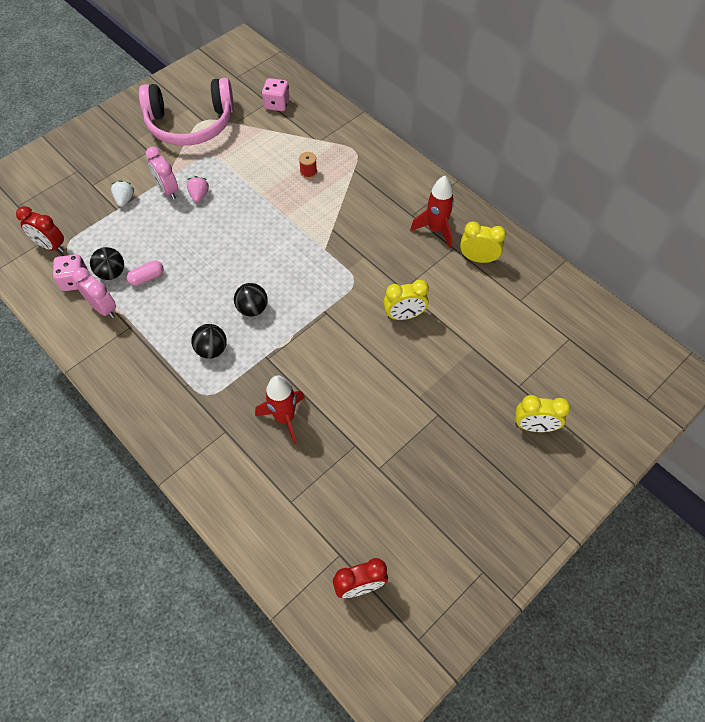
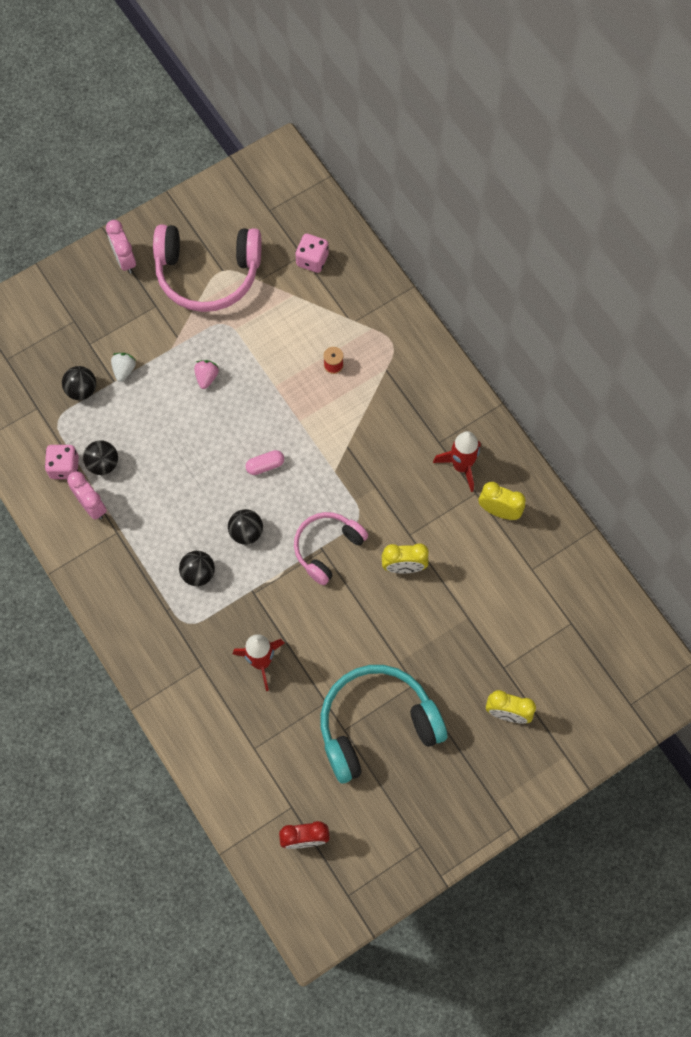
camera: 10 degrees right, 10 degrees up
(51, 246) = (40, 419): red clock -> none
(87, 219) = (82, 390): none -> black ball
(147, 277) = (140, 475): pink capsule -> pink capsule (265, 465)
(167, 190) = (172, 365): pink clock -> pink clock (125, 260)
(330, 310) = (327, 548): none -> pink headphones
(410, 458) = (376, 724): none -> turquoise headphones

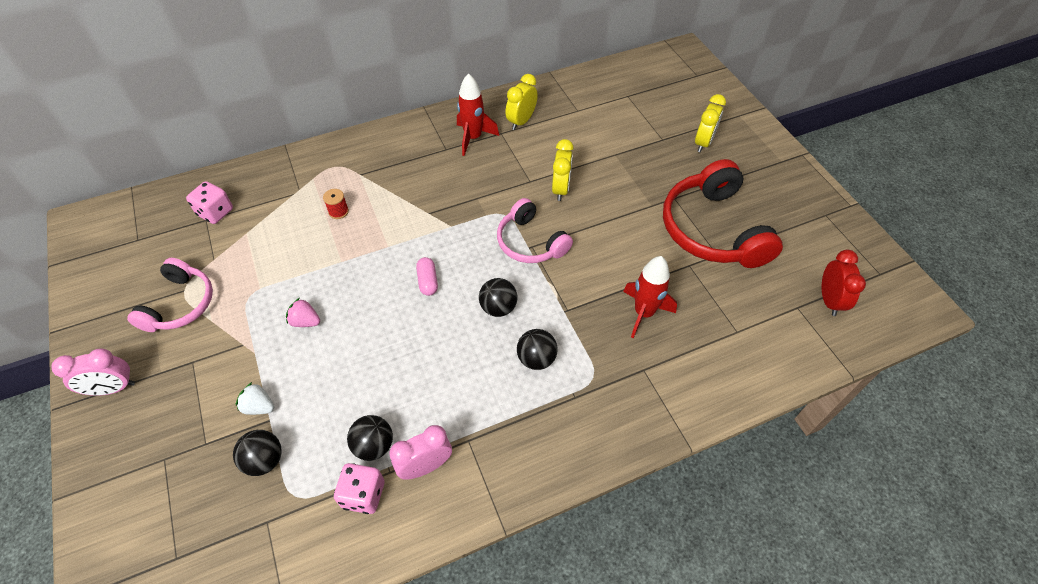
camera: 80 degrees left, 15 degrees down
(208, 274) = (180, 304): pink headphones -> pink headphones, size x0.62
(376, 724) = (712, 230): turquoise headphones -> red headphones

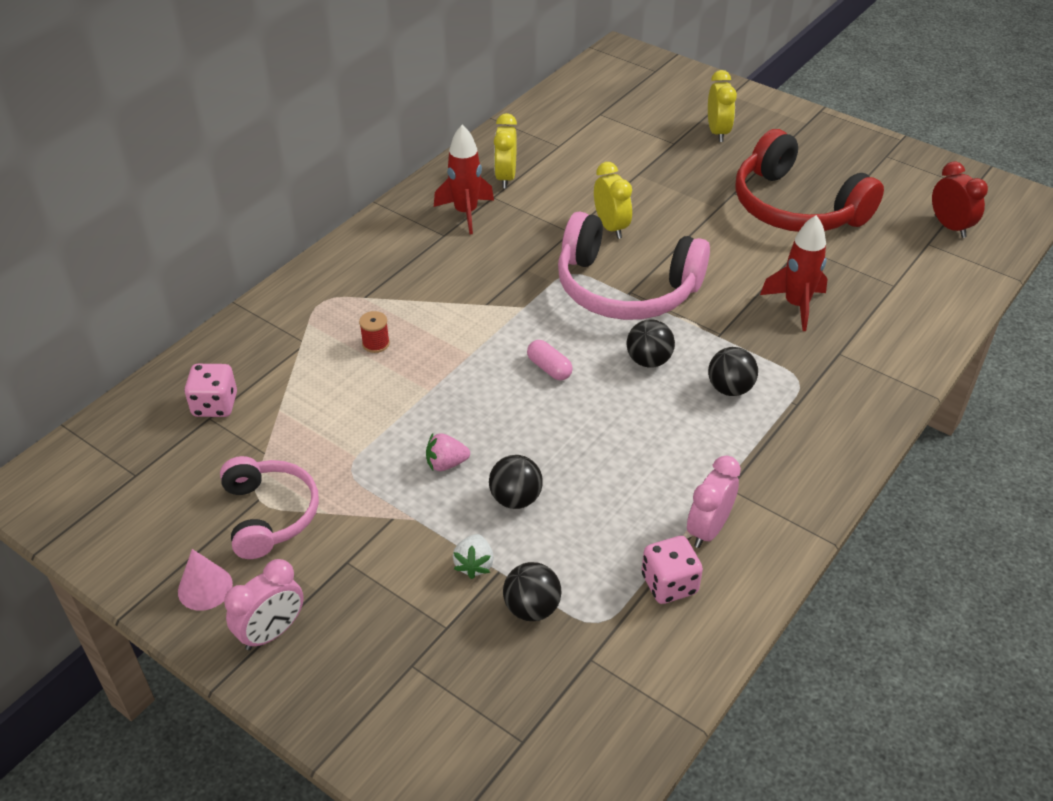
camera: 30 degrees left, 10 degrees down
(107, 336) = (205, 587): none -> pink cone
(259, 406) = (474, 564): white strawberry -> white strawberry turned 75 degrees counterclockwise
(374, 445) = (638, 538): black ball -> black ball (515, 498)
(530, 242) = (625, 288): pink headphones -> pink headphones, size x1.62

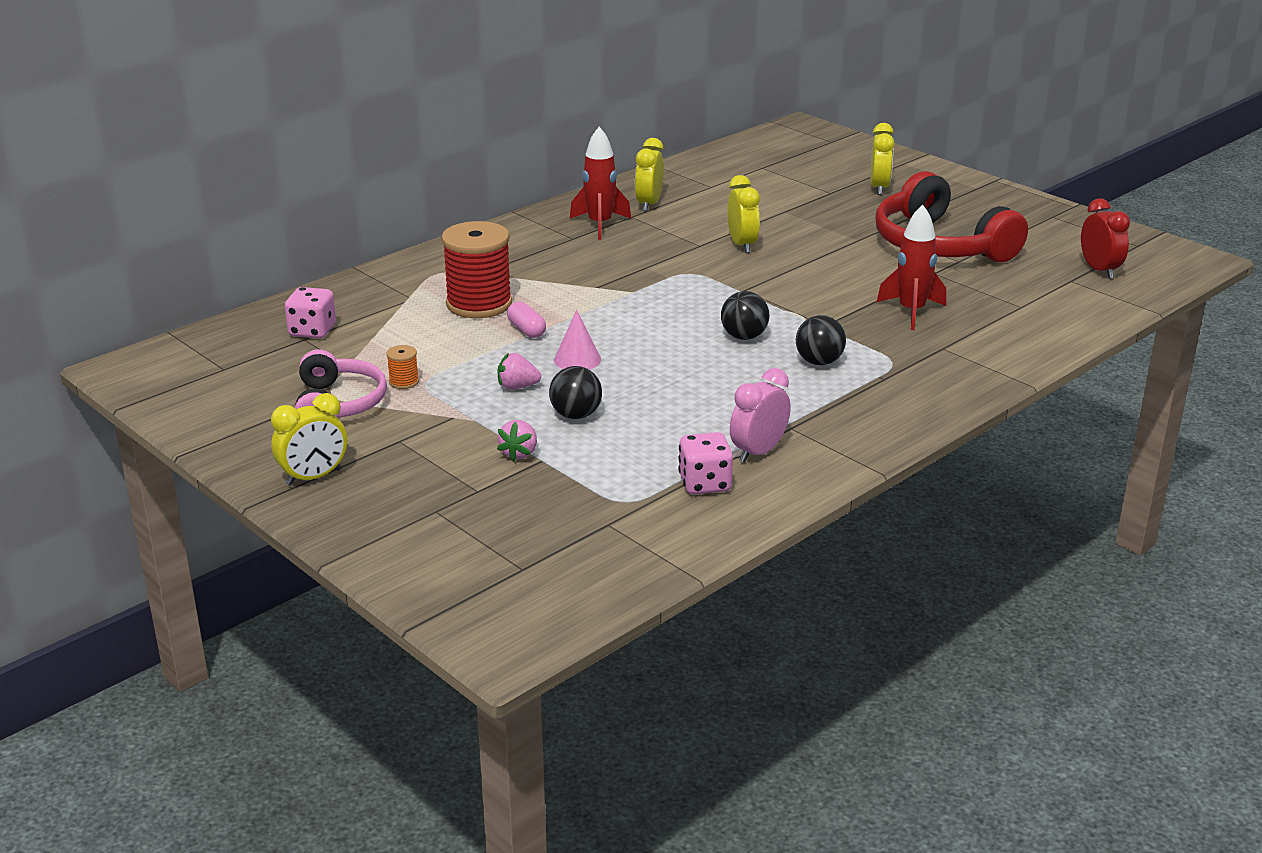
camera: 10 degrees right, 15 degrees down
(205, 587) = (262, 444): pink cone -> pink cone (577, 359)
(272, 632) = (314, 477): pink clock -> yellow clock
(329, 471) = (404, 382): none -> orange spool
(376, 343) = (479, 304): red spool -> red spool, size x2.42
(474, 564) = (519, 453): white strawberry -> pink strawberry
(532, 608) = (564, 486): black ball -> none
(549, 368) = (642, 334): pink capsule -> pink capsule (526, 330)
(625, 288) = (740, 287): pink headphones -> none

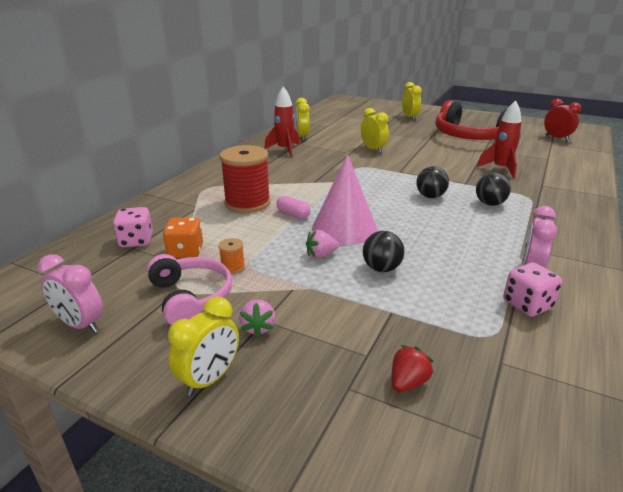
camera: 20 degrees left, 0 degrees up
(217, 409) = (80, 325): none -> pink clock
(361, 354) = (185, 252): none -> orange dice
(496, 518) = (408, 382): none -> red strawberry
(519, 453) = (370, 310): pink strawberry -> pink strawberry (258, 327)
(577, 359) = (344, 228): pink cone -> pink cone, size x1.94

